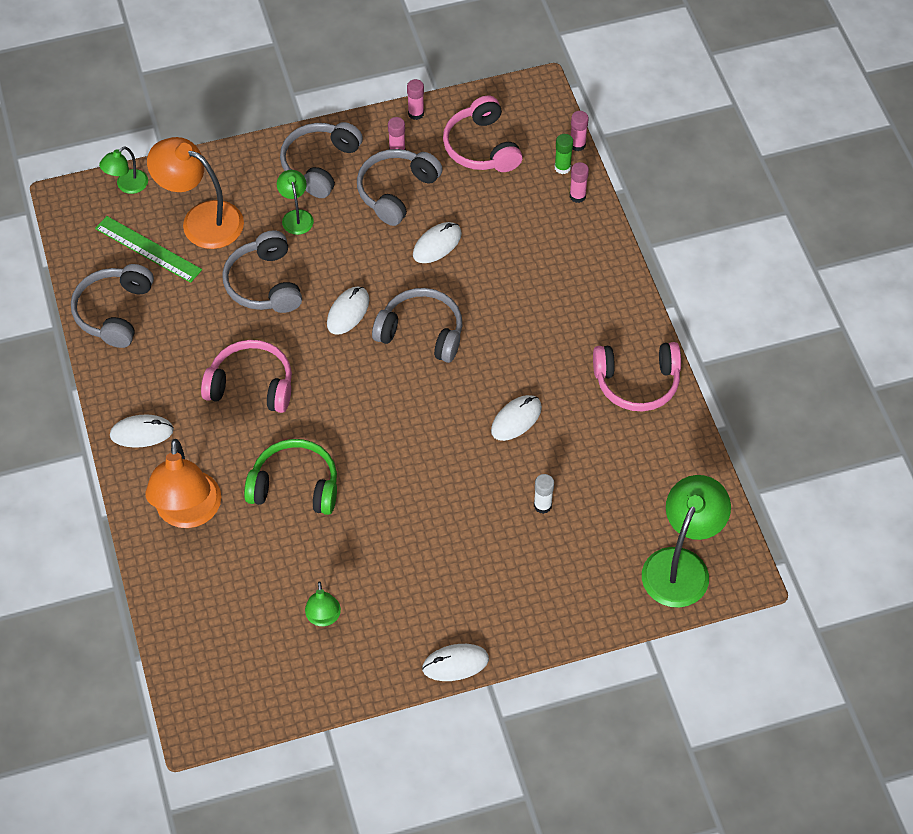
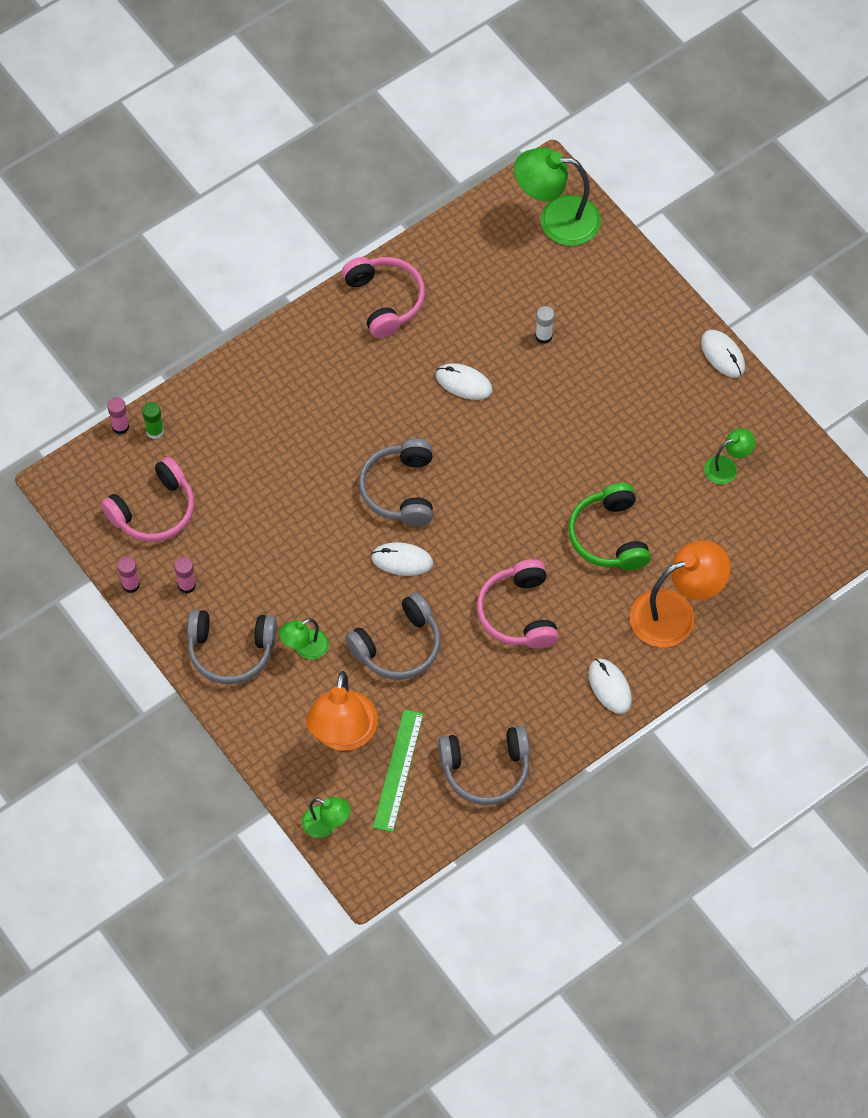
camera: 110 degrees left, 5 degrees up
(396, 191) = (239, 569): grey headphones -> none
(437, 244) = (291, 510): white mouse -> none
(577, 196) = (186, 408): pink glue stick -> none

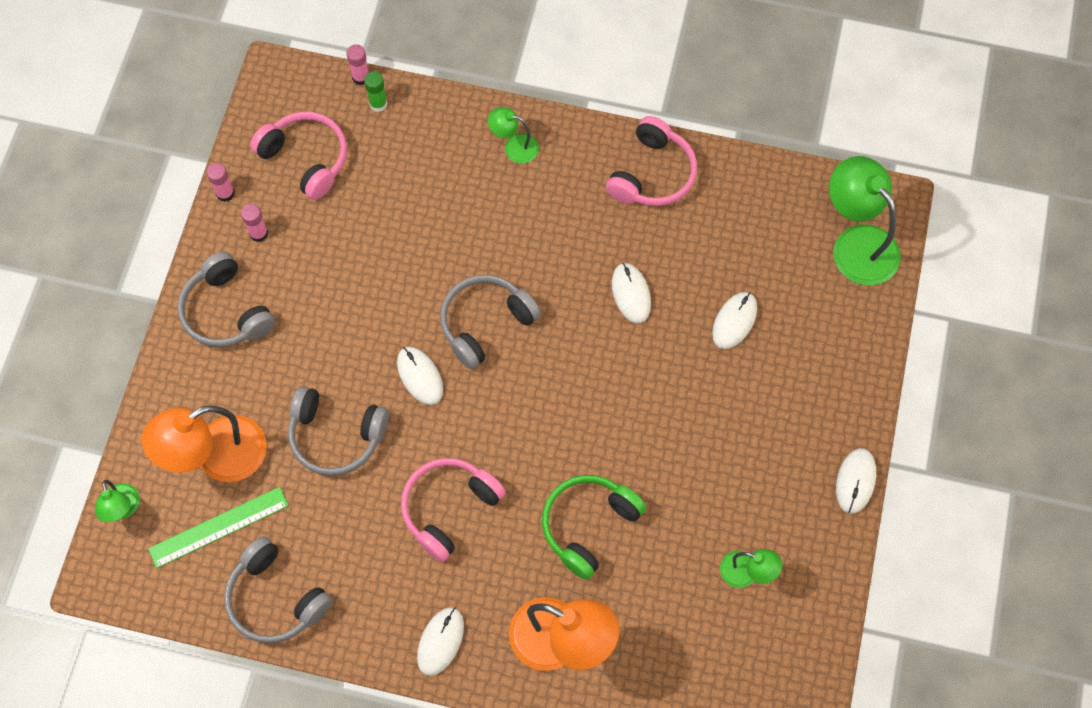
camera: 50 degrees right, 5 degrees up
(154, 511) = (306, 158): pink headphones -> pink headphones turned 150 degrees counterclockwise
(305, 648) = (274, 365): green lamp -> green lamp (514, 146)
(543, 336) = (734, 321): white glue stick -> white mouse

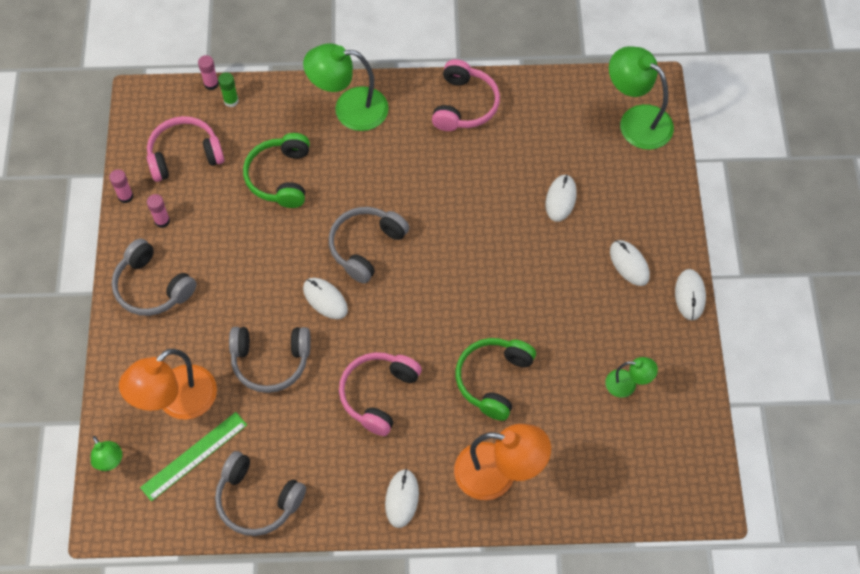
camera: 15 degrees left, 5 degrees down
(306, 158) = (184, 155): pink headphones -> pink headphones turned 45 degrees counterclockwise
(409, 212) = (280, 177): none -> green headphones
(514, 146) = (349, 109): green lamp -> green lamp, size x1.92
(631, 294) = (474, 197): white mouse -> white mouse (629, 264)

